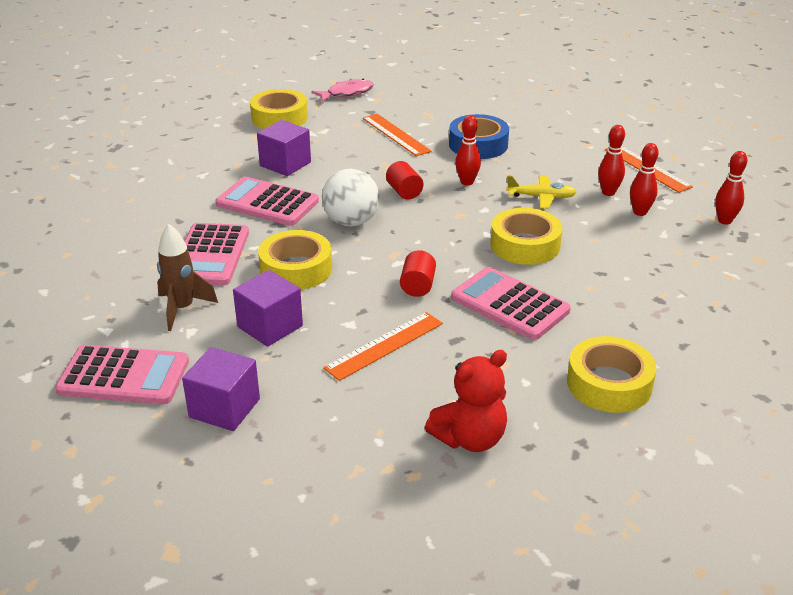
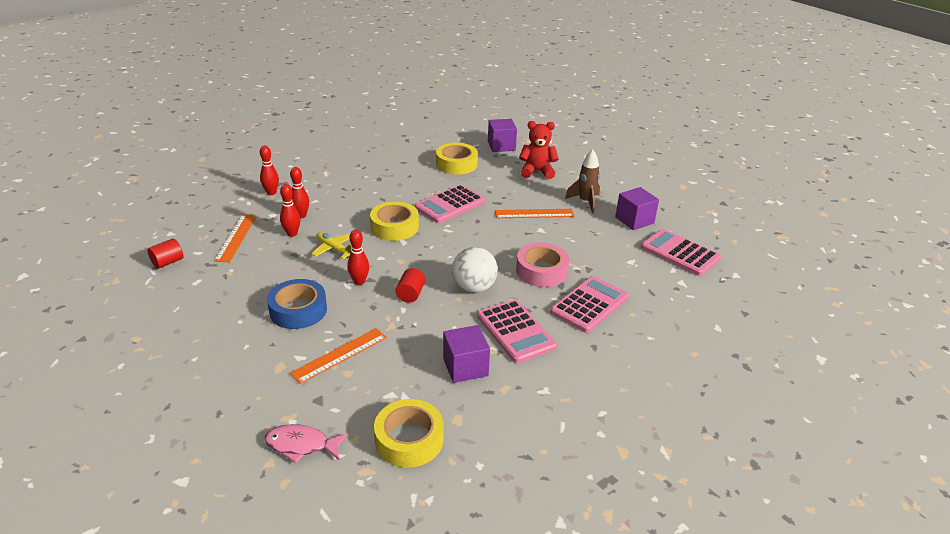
camera: 145 degrees left, 0 degrees up
(182, 309) = (629, 276): brown rocket -> brown rocket (585, 202)
(270, 326) = (584, 245): purple cube -> purple cube (501, 146)
(296, 269) = (541, 271): yellow tape -> pink tape
(395, 134) = (339, 355): orange ruler -> orange ruler turned 45 degrees clockwise
(417, 286) = (483, 232): red cylinder -> red cylinder (168, 262)
(510, 304) = (450, 205): pink calculator -> pink calculator turned 60 degrees clockwise

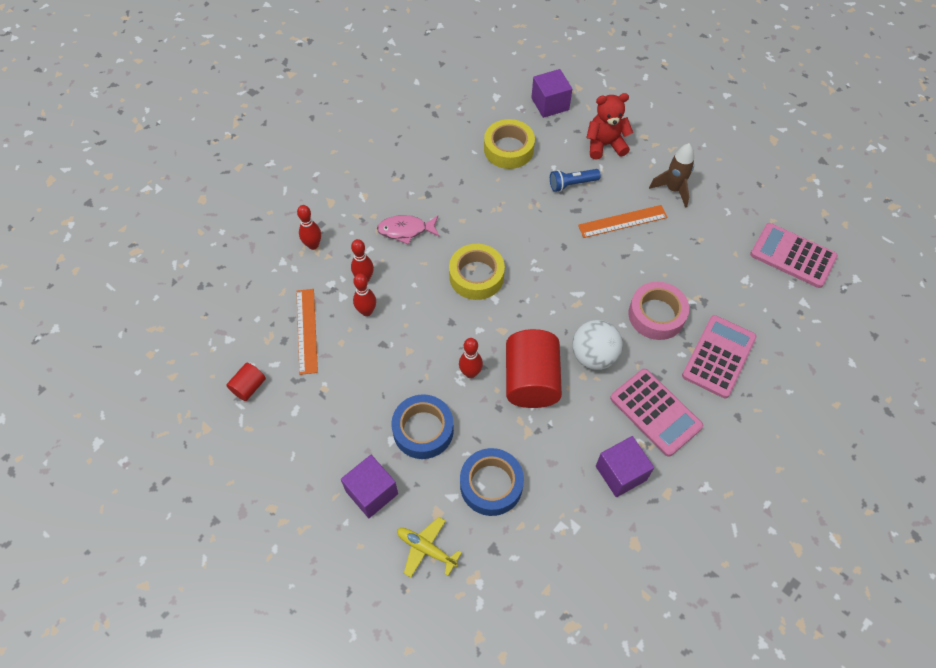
camera: 10 degrees left, 25 degrees up
(301, 445) = (500, 609): pink fish -> pink fish (405, 230)
(334, 249) = (423, 327): yellow plane -> yellow plane (426, 549)
(339, 355) = (491, 485): orange ruler -> blue tape
(409, 439) = (598, 579): yellow tape -> none
(410, 294) = (531, 380): red cylinder -> red cylinder, size x2.09
(450, 205) = (525, 225): pink calculator -> none
(500, 188) = (572, 184): none -> blue flashlight
(634, 220) = (733, 210): purple cube -> purple cube (371, 492)

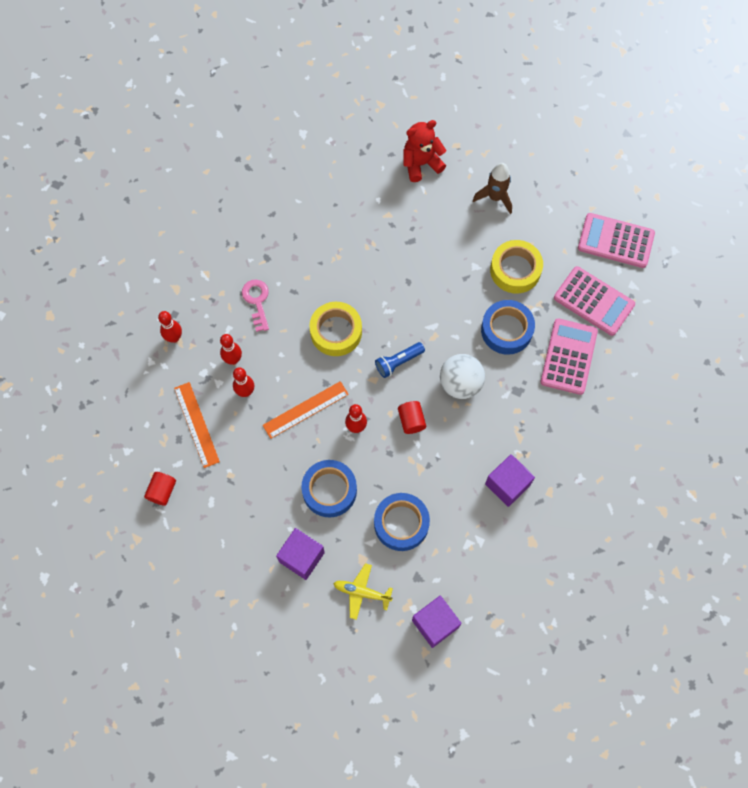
camera: 15 degrees left, 10 degrees up
(405, 230) = (257, 301): pink fish -> pink key
(508, 149) = (330, 190): yellow tape -> yellow tape (515, 270)
(531, 380) = (411, 420): red cylinder -> red cylinder, size x0.48
(550, 104) = (357, 130): purple cube -> purple cube (435, 624)
(572, 184) = (400, 214): blue flashlight -> blue flashlight (398, 362)
(622, 221) = (456, 243): orange ruler -> orange ruler (306, 410)
(655, 412) = (525, 422): pink calculator -> pink calculator (593, 301)
(656, 315) = (506, 330): pink tape -> blue tape

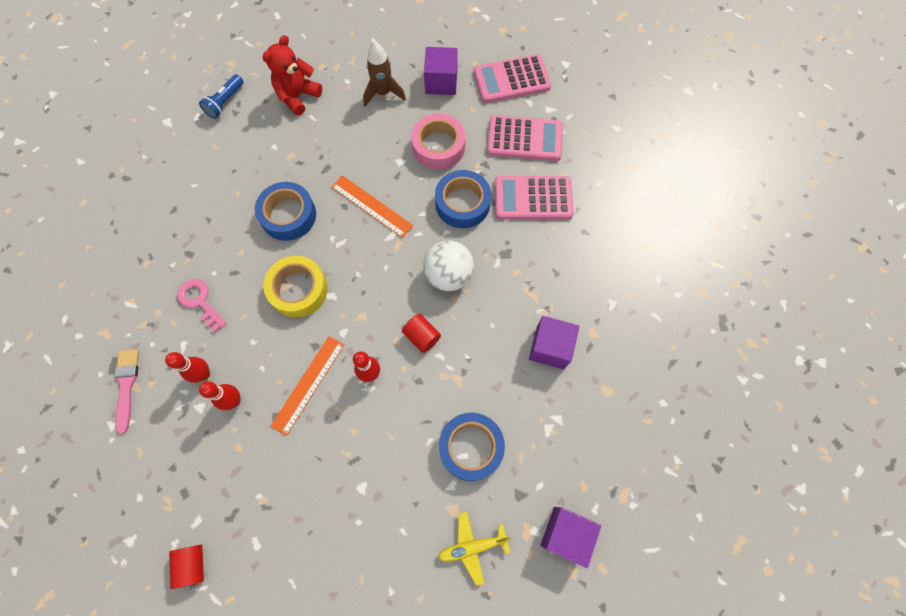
camera: 30 degrees left, 0 degrees up
(174, 338) = (126, 385): red bowling pin -> pink brush
(196, 424) = (196, 466): orange ruler -> orange ruler (371, 206)
(301, 557) = (387, 546): purple cube -> purple cube (441, 82)
(329, 490) = (378, 455): blue tape -> blue tape (288, 215)
(398, 362) = (377, 286): blue flashlight -> blue flashlight (225, 102)
(515, 270) = (438, 146): yellow tape -> pink tape
(569, 357) = (533, 198): pink calculator -> pink calculator turned 75 degrees counterclockwise

